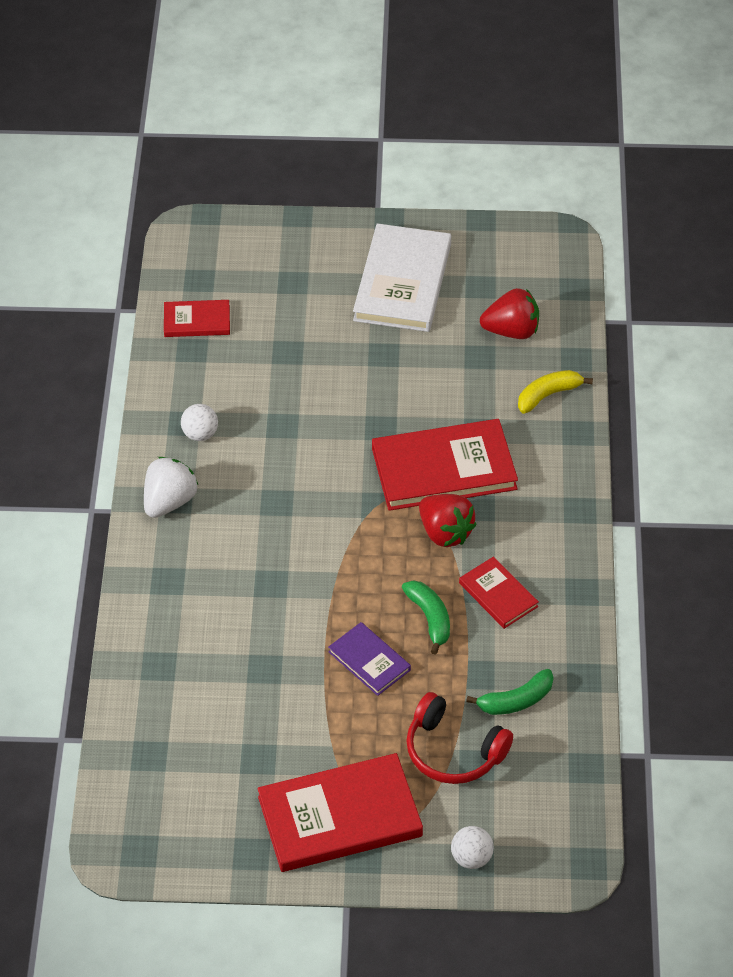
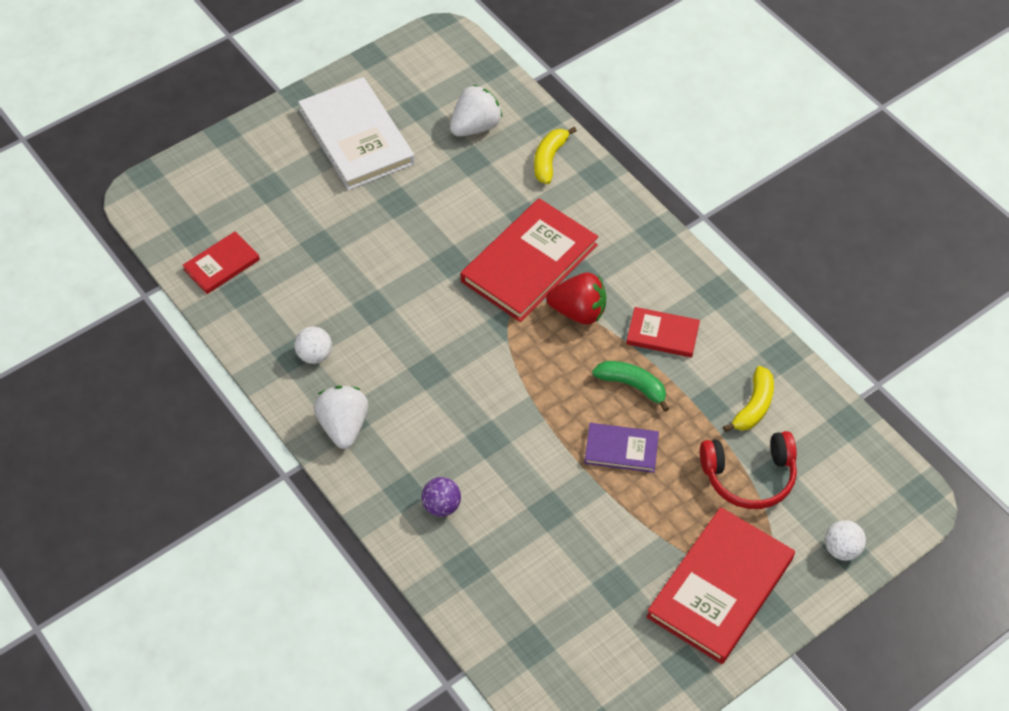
camera: 40 degrees left, 5 degrees up
(184, 609) = (441, 506): none -> purple ball
(511, 331) = (475, 127): red strawberry -> white strawberry
(516, 701) = (753, 406): green banana -> yellow banana

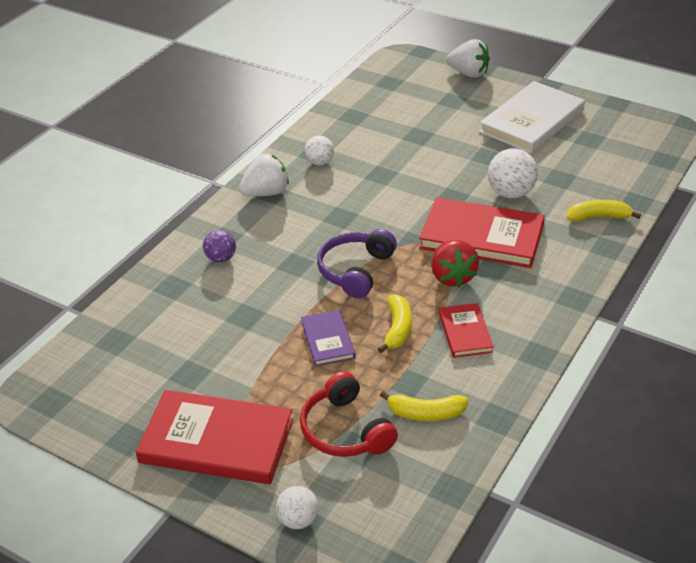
camera: 70 degrees right, 15 degrees down
(221, 264) = (369, 102): red book -> none
(472, 210) = (511, 193): none -> white ball
(475, 127) = (596, 170): white strawberry -> white strawberry (468, 73)
(527, 389) = (355, 270): none -> purple headphones
(632, 386) = (397, 329): green banana -> yellow banana

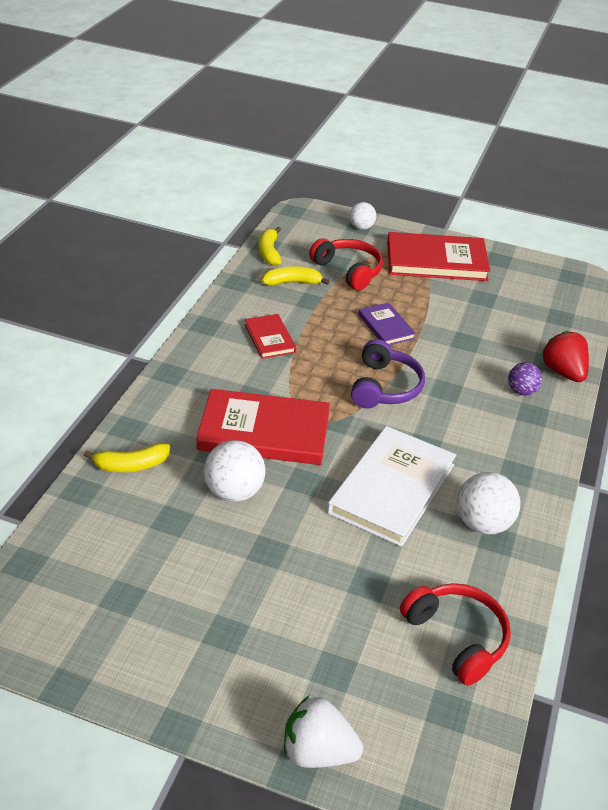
camera: 165 degrees right, 0 degrees up
(266, 193) = (523, 472): white strawberry -> none
(320, 162) = (482, 524): white ball -> white ball, size x1.60
(369, 109) = (457, 637): none -> red headphones
(397, 329) = (329, 338): yellow banana -> yellow banana (269, 252)
(452, 277) = (288, 386): red strawberry -> red strawberry (563, 372)
(531, 121) = (206, 630): white book -> white book (392, 488)

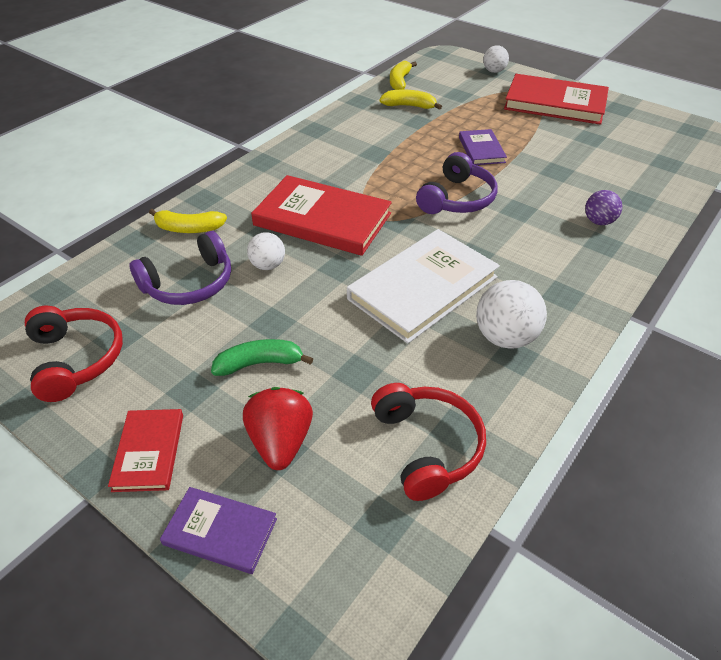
camera: 20 degrees right, 5 degrees up
(165, 526) = (189, 283): none -> purple headphones
(234, 492) = (268, 265): white ball -> white ball, size x0.62
(269, 338) = (366, 146): red book -> red book (149, 452)
(276, 594) = (260, 363): none -> green banana
(318, 751) = (220, 531): white strawberry -> purple book
(348, 270) = (466, 102): red headphones -> red headphones (76, 359)
(563, 372) = (651, 211): red strawberry -> red strawberry (280, 442)

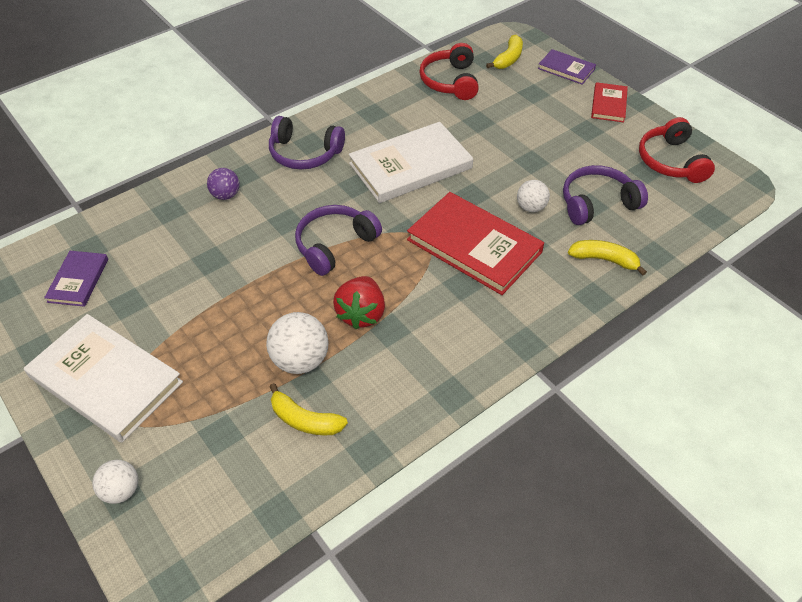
camera: 165 degrees left, 5 degrees up
(260, 363) = (542, 137): green banana -> none
(280, 442) = (532, 96): red strawberry -> red strawberry (361, 314)
(399, 82) = (287, 494): yellow banana -> yellow banana (508, 59)
(481, 149) = (265, 309): purple book -> purple book (78, 280)
(505, 337) = (371, 124): white ball -> white ball (300, 360)
(555, 103) = (106, 379): red book -> white book
(557, 280) = (304, 153): none -> purple headphones

